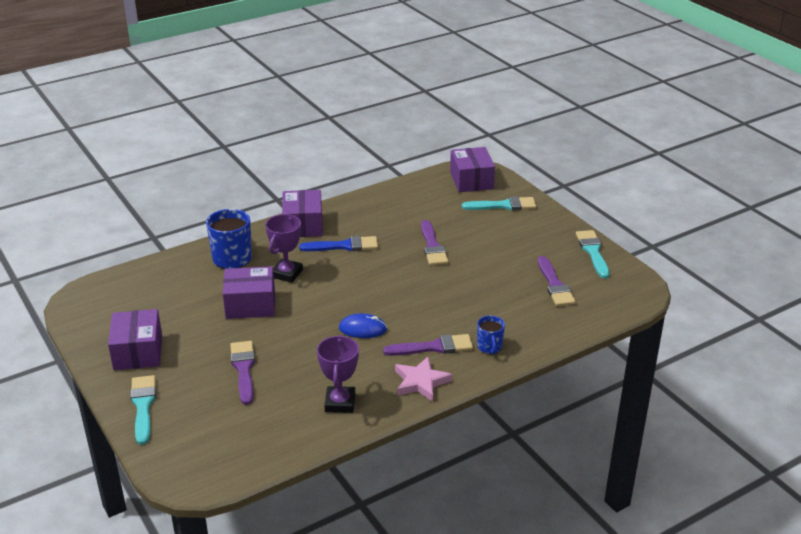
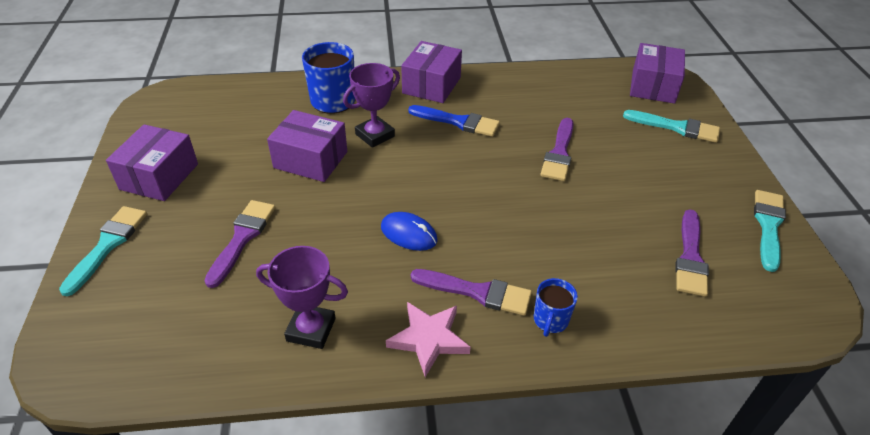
camera: 25 degrees right, 10 degrees up
(340, 403) = (311, 329): purple trophy -> purple trophy turned 75 degrees clockwise

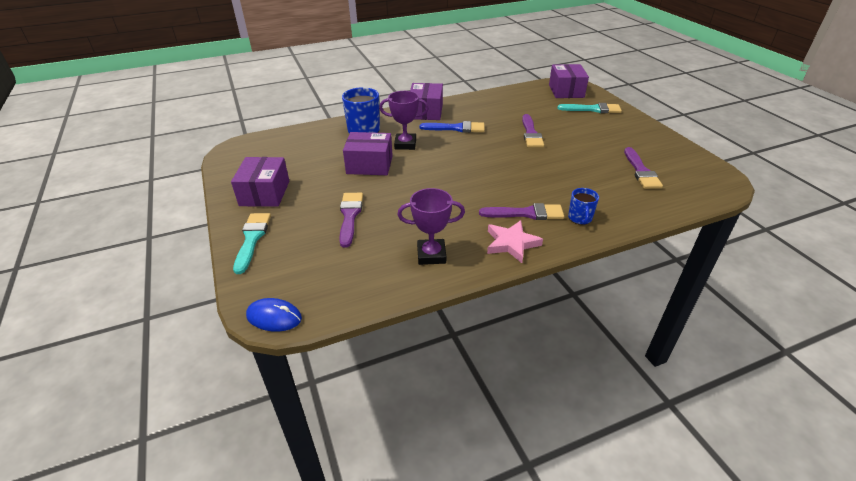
camera: 15 degrees left, 5 degrees down
(375, 135) = (405, 144): purple trophy -> purple trophy turned 60 degrees clockwise
(409, 234) = (463, 192): blue mouse -> blue mouse (274, 317)
(768, 226) = (674, 148): turquoise brush -> none

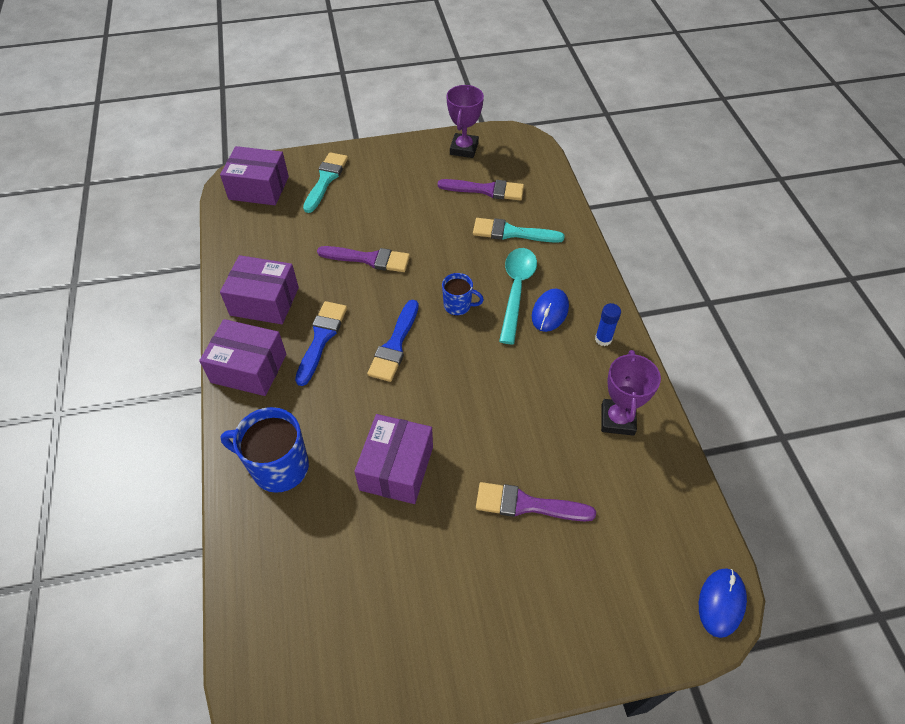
camera: 80 degrees left, 15 degrees up
(252, 239) = (565, 644): turquoise brush -> turquoise brush (512, 233)
(264, 193) = (444, 633): purple box -> purple box (264, 301)
(405, 144) = (348, 412): purple trophy -> purple trophy (464, 149)
(462, 152) = (395, 345): none -> blue brush
(511, 243) = (603, 339): pink star -> blue glue stick
(526, 213) = (550, 312): purple brush -> blue mouse
(539, 195) = (516, 290): none -> turquoise spoon
(580, 218) = (566, 268): blue mug -> blue mug (458, 306)

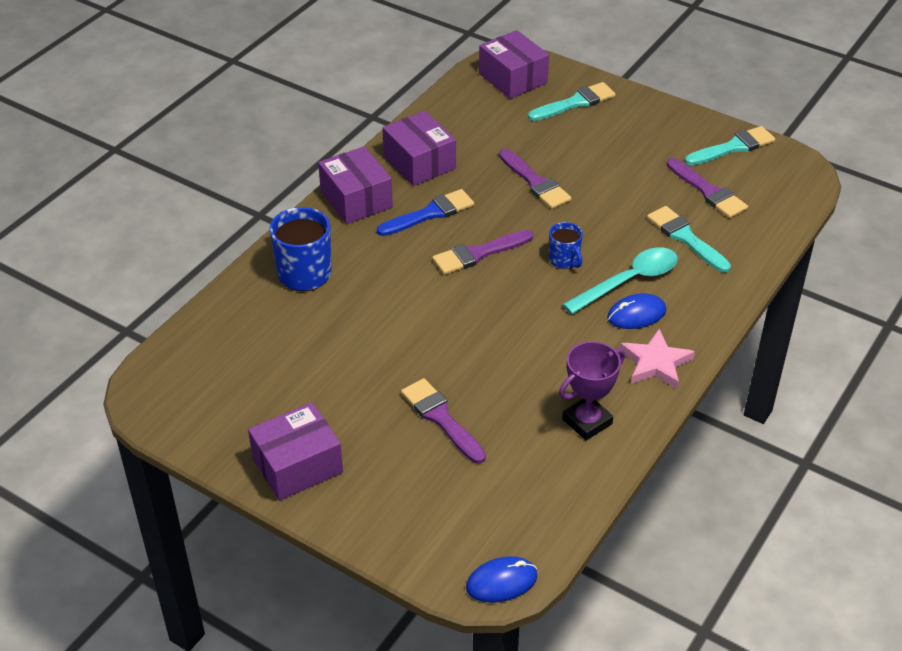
camera: 45 degrees right, 10 degrees down
(395, 345) = (478, 254): blue brush -> purple brush
(396, 468) = (379, 330): purple box -> purple box (297, 465)
(464, 149) = (733, 147): purple trophy -> turquoise brush
(603, 339) = (655, 363): blue glue stick -> pink star

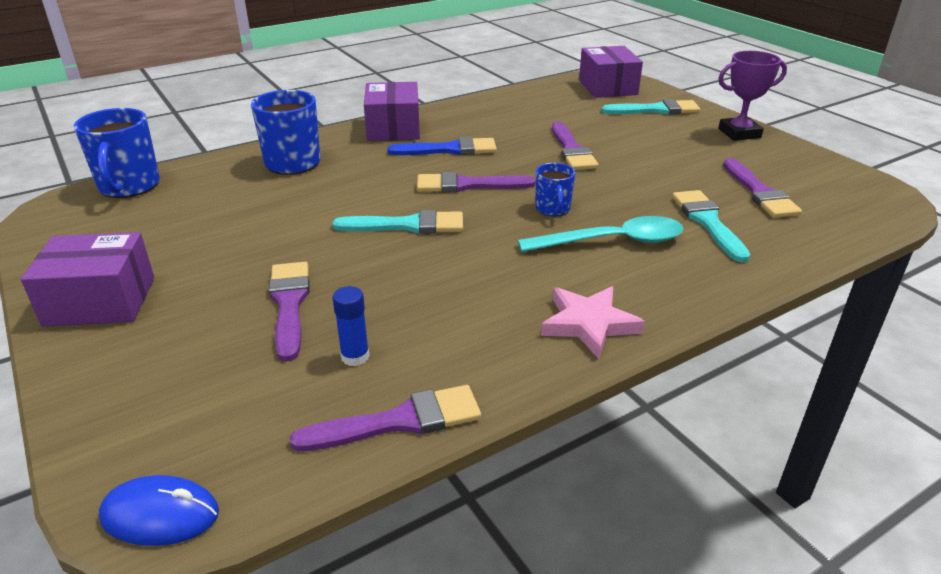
camera: 25 degrees right, 10 degrees down
(183, 349) = (129, 186): none -> blue mug
(419, 162) = (473, 118): purple box -> none
(523, 443) = (355, 357): none -> blue glue stick
(587, 421) = (452, 358): purple trophy -> purple trophy (739, 133)
(588, 477) = (399, 421): none -> purple brush
(636, 314) = (599, 272): blue mouse -> none
(733, 147) = (810, 167): turquoise brush -> turquoise brush (407, 225)

